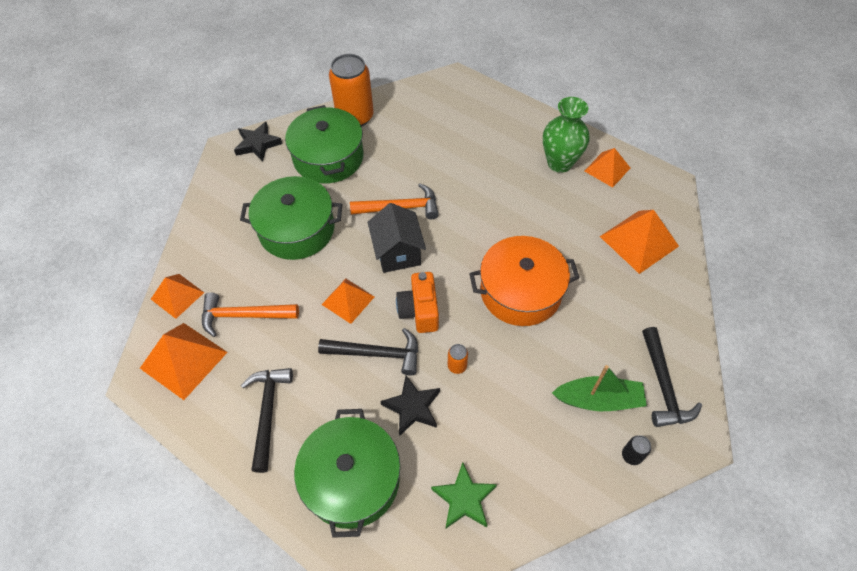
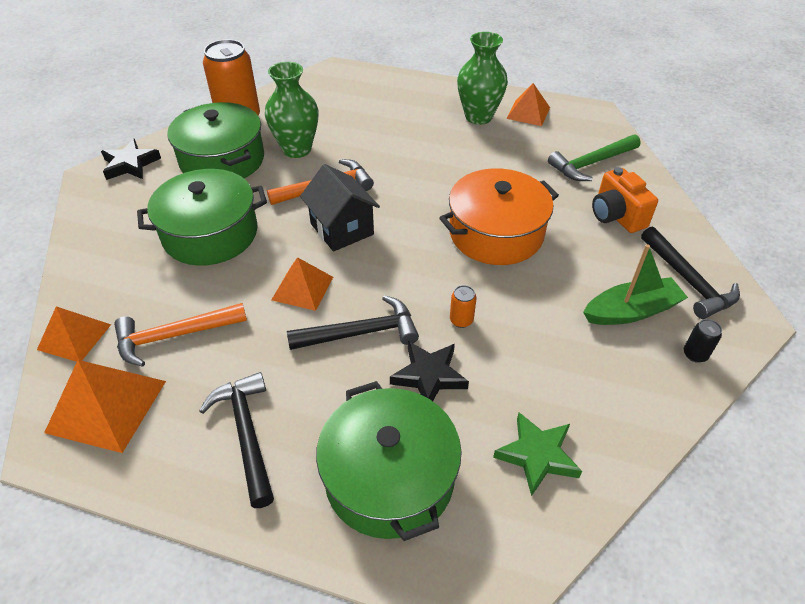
camera: 20 degrees left, 10 degrees down
(391, 161) = (297, 149): none -> green vase
(419, 311) = (392, 278): orange camera -> orange camera (616, 216)
(639, 241) = (591, 163): orange pyramid -> green hammer

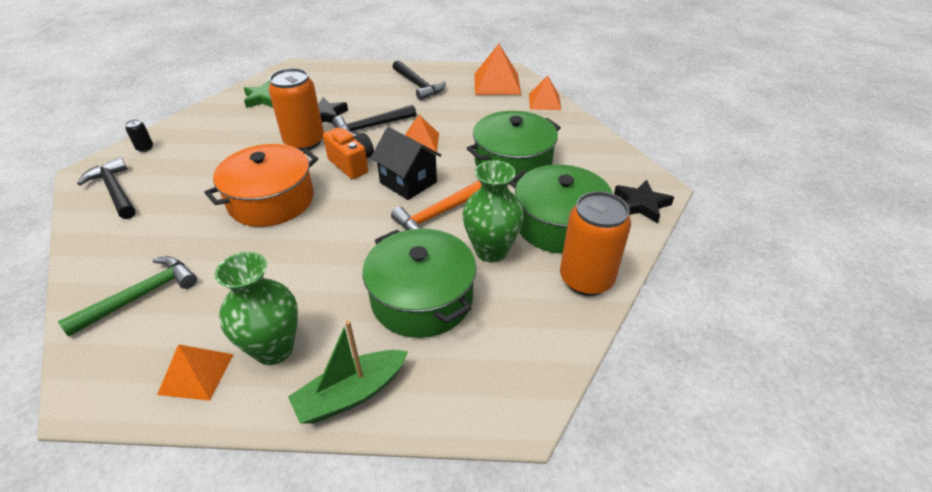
camera: 165 degrees right, 5 degrees down
(175, 336) = (486, 110): orange hammer -> none
(389, 477) = (341, 83): green pot -> green pot (422, 298)
(461, 320) = (304, 142): orange can -> orange can, size x2.47
(616, 216) = (146, 235): orange camera -> orange camera (352, 164)
(631, 311) = (176, 164): green boat -> green boat (351, 394)

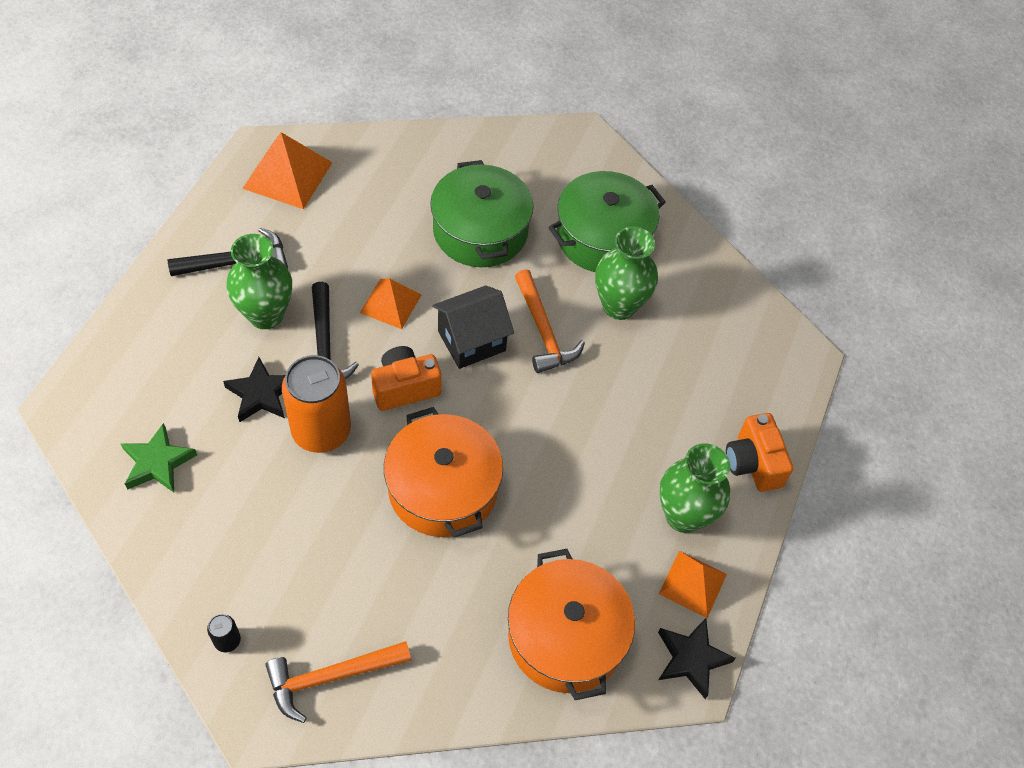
camera: 75 degrees left, 15 degrees up
(115, 191) = (331, 677): black hammer -> orange hammer
(140, 296) = (566, 636): green hammer -> orange pot
(351, 394) = (752, 463): green boat -> orange camera
(384, 103) = (266, 315): none -> green vase
(422, 298) = (662, 382): green pot -> none
(544, 102) = (364, 147): orange pyramid -> none
(586, 279) = (684, 251): orange can -> none
(641, 204) = (601, 161): black star -> black star (691, 659)

